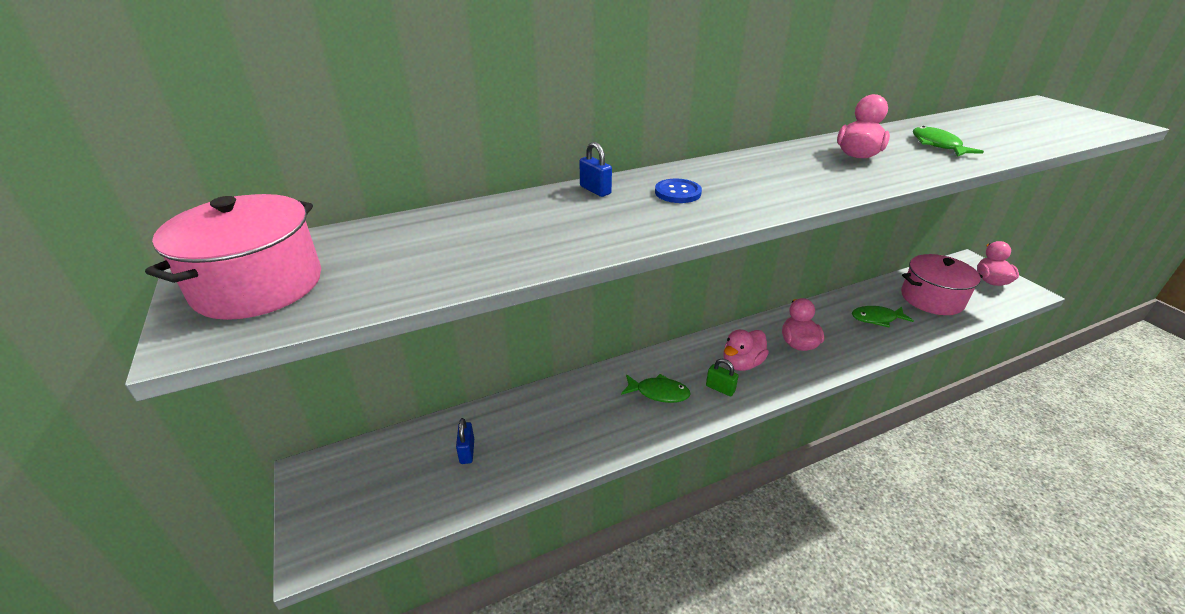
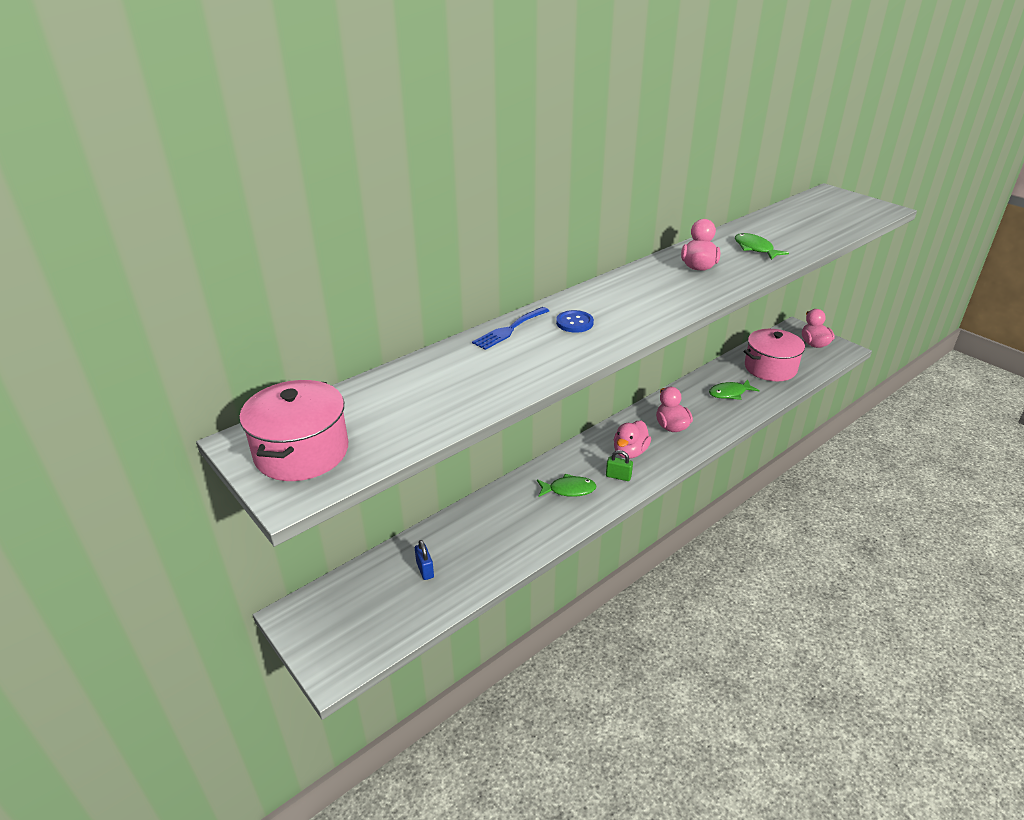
camera: 15 degrees left, 0 degrees up
(595, 190) = (509, 330): blue padlock -> blue fork

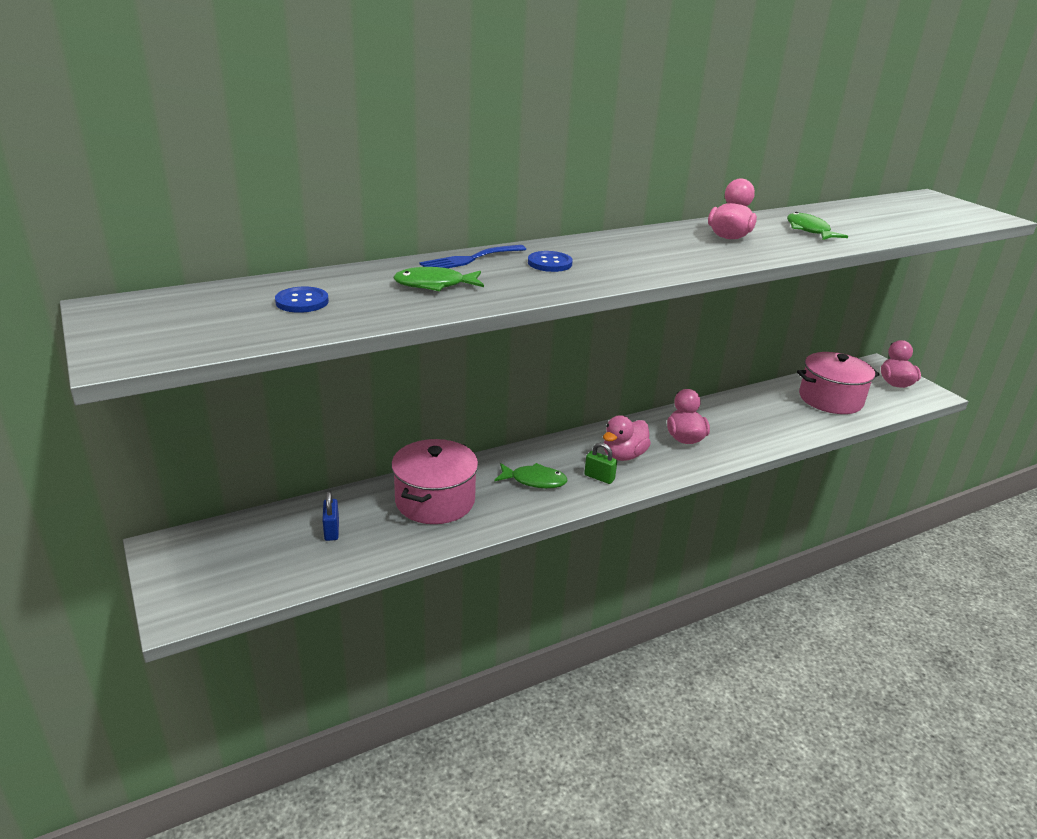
camera: 10 degrees right, 5 degrees down
(302, 452) = (161, 324): pink pot -> pink pot (435, 501)
(401, 404) = (302, 302): none -> blue button
(729, 393) = (770, 416): green fish -> green fish (434, 285)

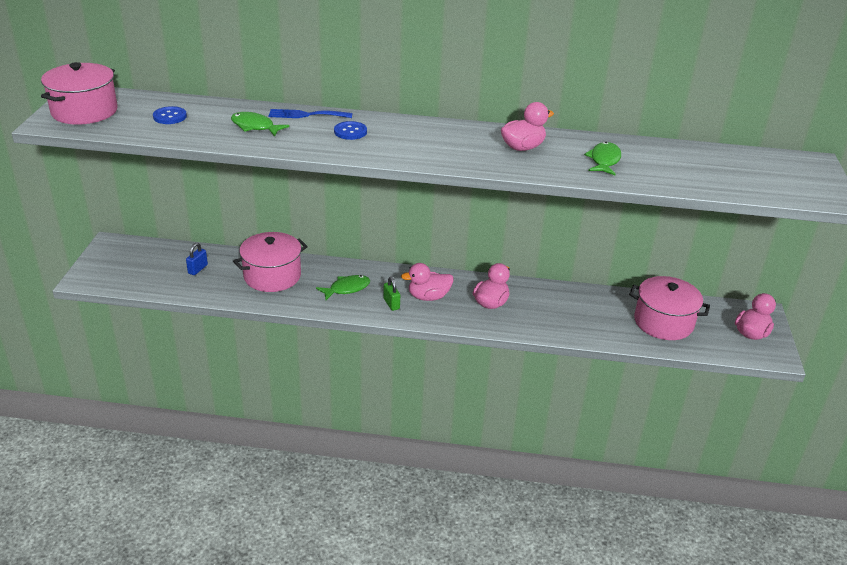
camera: 35 degrees right, 5 degrees up
(157, 327) = (84, 111): none -> pink pot
(534, 481) = (347, 289): green fish -> green fish turned 75 degrees counterclockwise

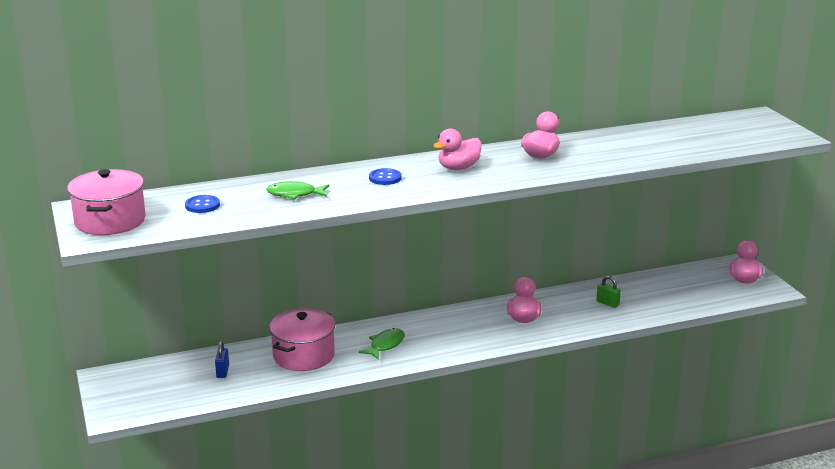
camera: 25 degrees left, 10 degrees down
(306, 115) = (327, 174): blue fork -> none
(391, 304) = (438, 345): green padlock -> green padlock (607, 303)
(428, 297) = (465, 330): pink duck -> pink duck (458, 168)
(604, 160) = (613, 150): green fish -> none
(663, 322) = (673, 291): pink pot -> none

